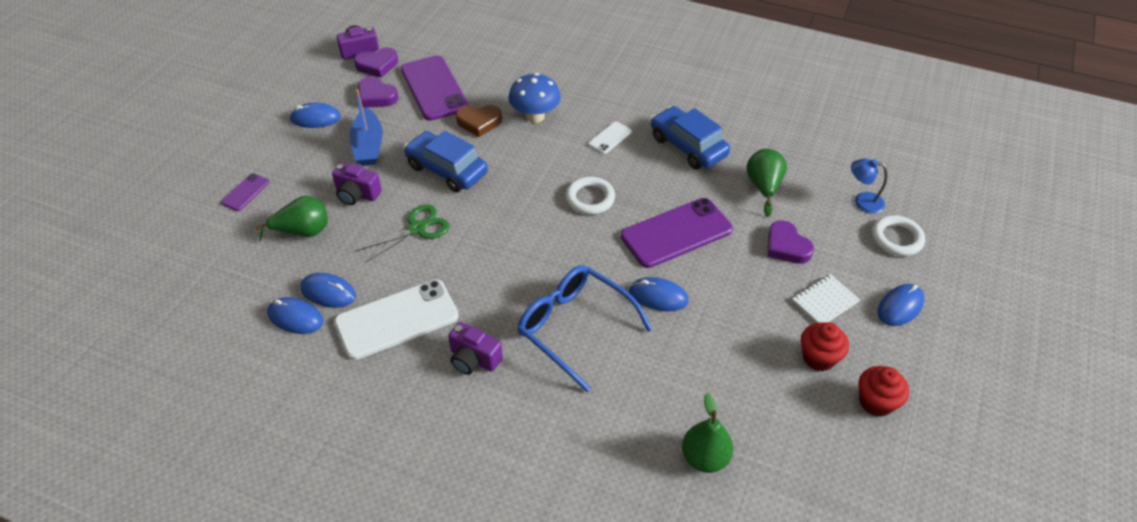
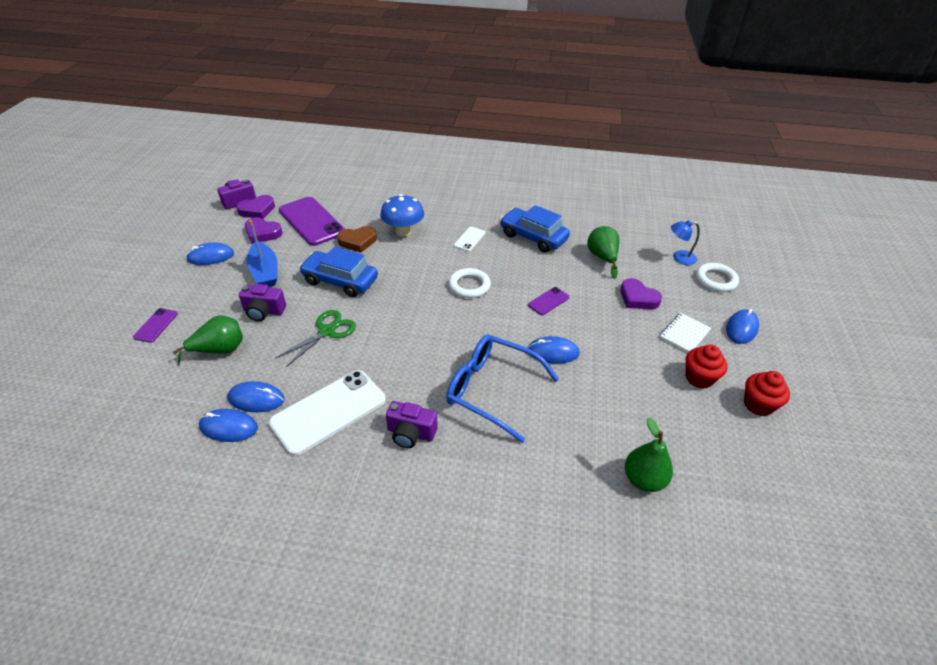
camera: 15 degrees left, 5 degrees down
(676, 233) = (548, 301): purple phone -> purple phone, size x0.47

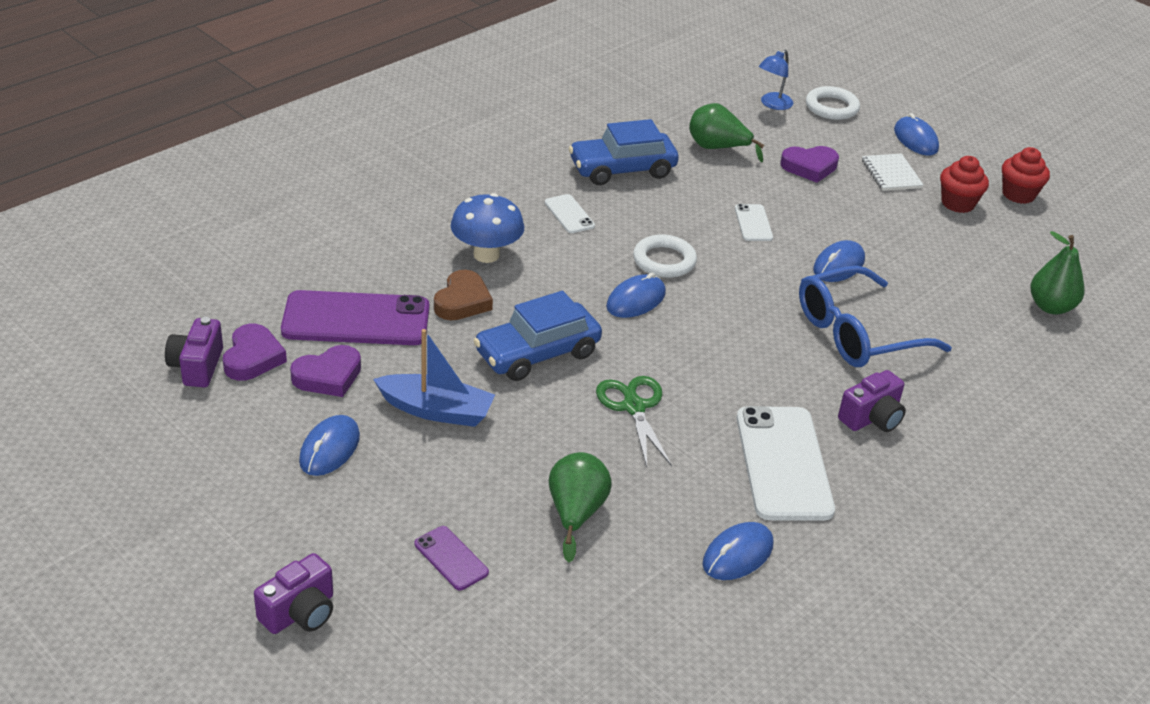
camera: 55 degrees left, 5 degrees down
(256, 399) = (707, 513): blue mouse -> blue mouse (635, 300)
(264, 311) = (532, 445): purple camera -> purple camera (300, 612)
(548, 301) = (753, 223): purple phone -> white phone

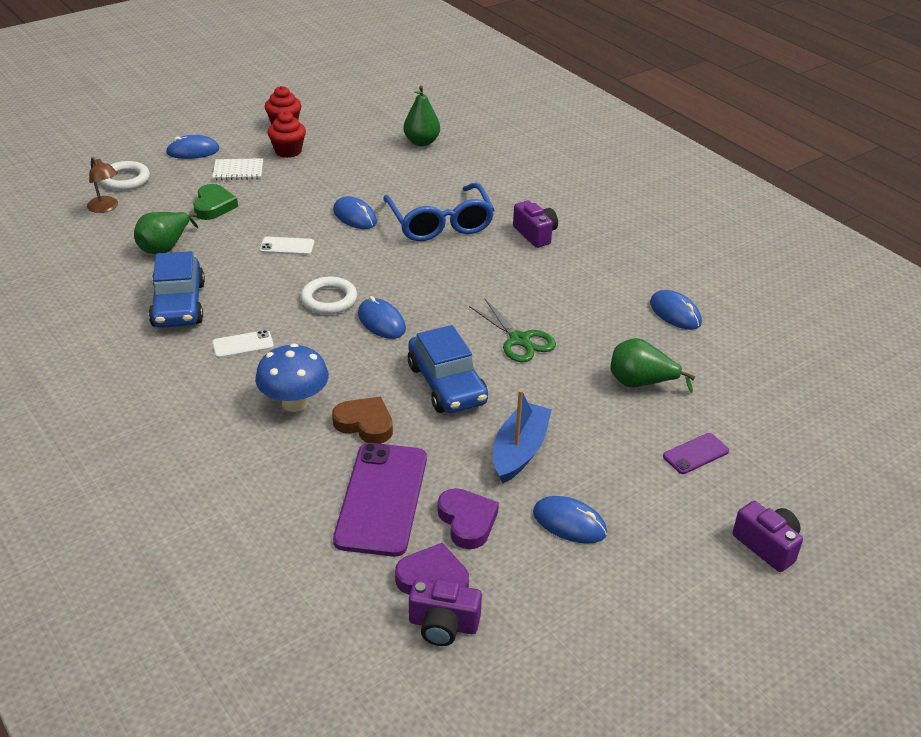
camera: 80 degrees left, 0 degrees up
(634, 407) = (519, 340): green scissors -> green scissors turned 120 degrees counterclockwise
(772, 104) = (106, 208): blue lamp -> brown lamp
(783, 463) = (583, 279): white phone -> none
(809, 167) = (214, 206): purple heart -> green heart

